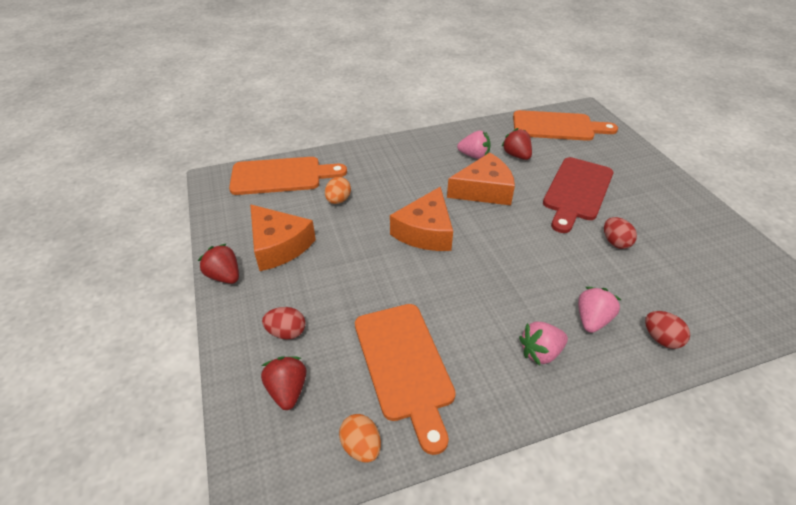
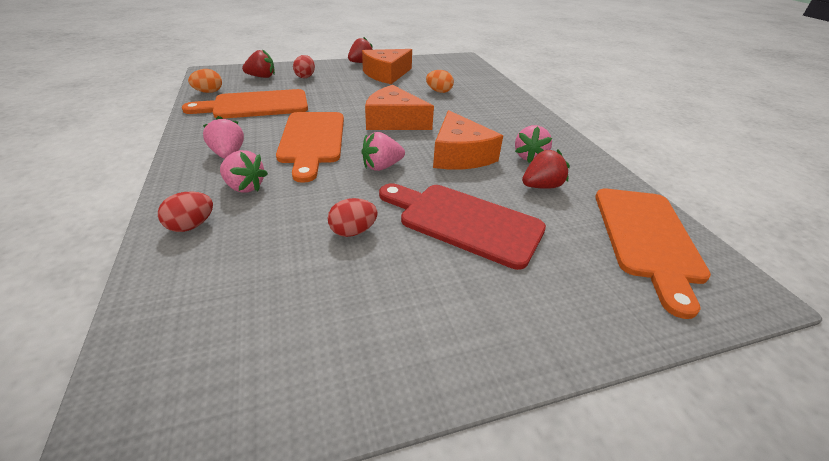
camera: 90 degrees right, 5 degrees down
(281, 176) = (470, 75): orange cutting board -> orange cutting board (312, 140)
(520, 234) = (382, 166): none -> pink strawberry

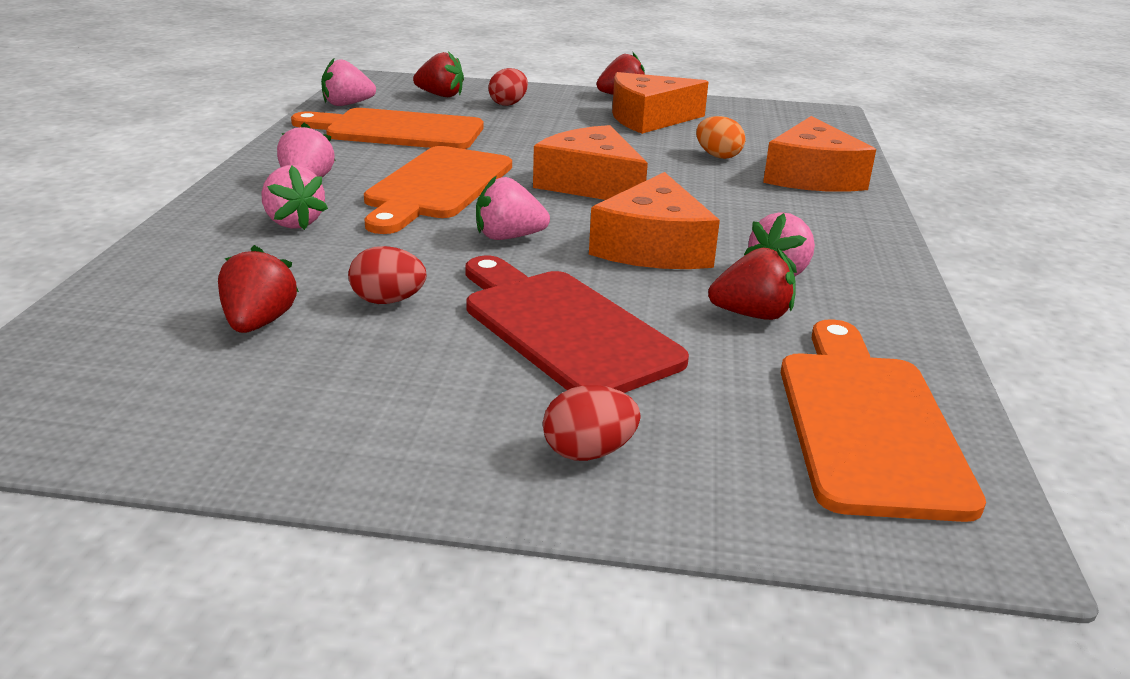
camera: 25 degrees right, 10 degrees down
(191, 225) = (194, 249): red egg -> red egg (588, 452)
(209, 92) = (347, 104): orange egg -> pink strawberry
(286, 274) = (258, 323): none -> red strawberry
(490, 96) = (812, 176): none -> orange cheese
(647, 238) = (867, 423): orange cutting board -> orange cutting board turned 150 degrees clockwise

